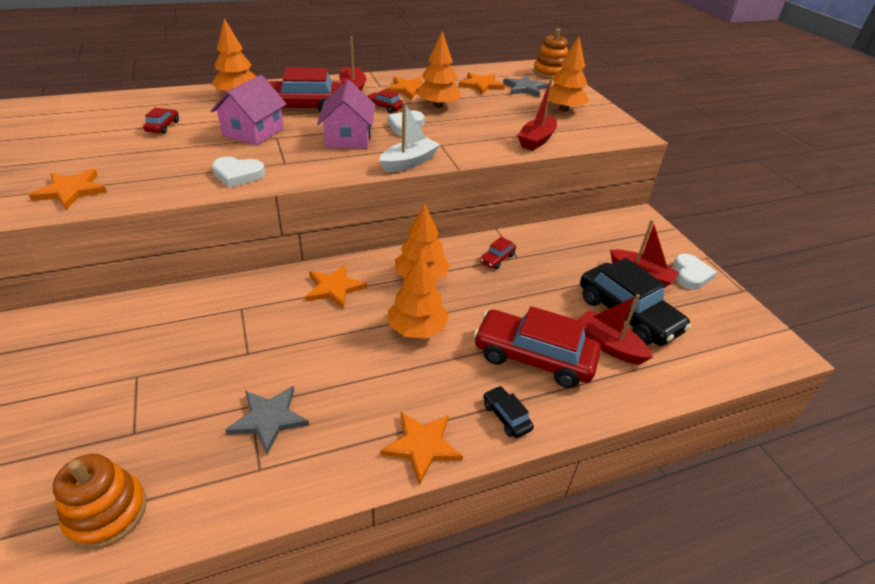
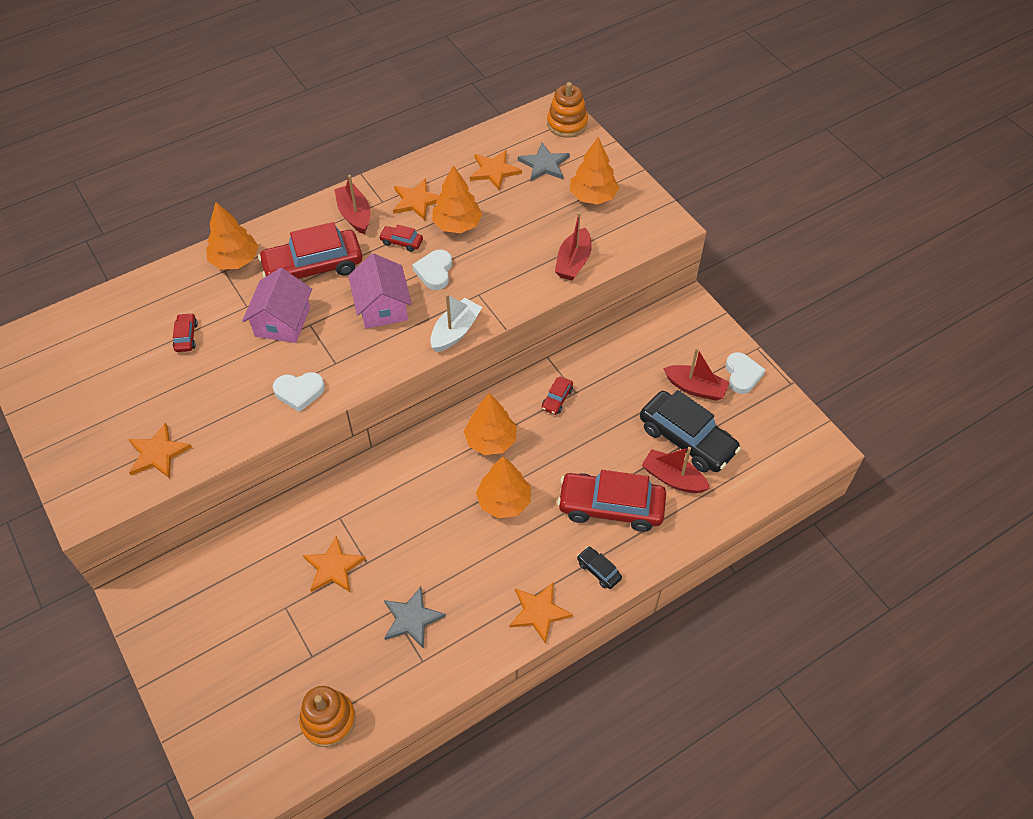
camera: 10 degrees left, 15 degrees up
(334, 288) = (414, 473): orange star -> orange star (333, 567)

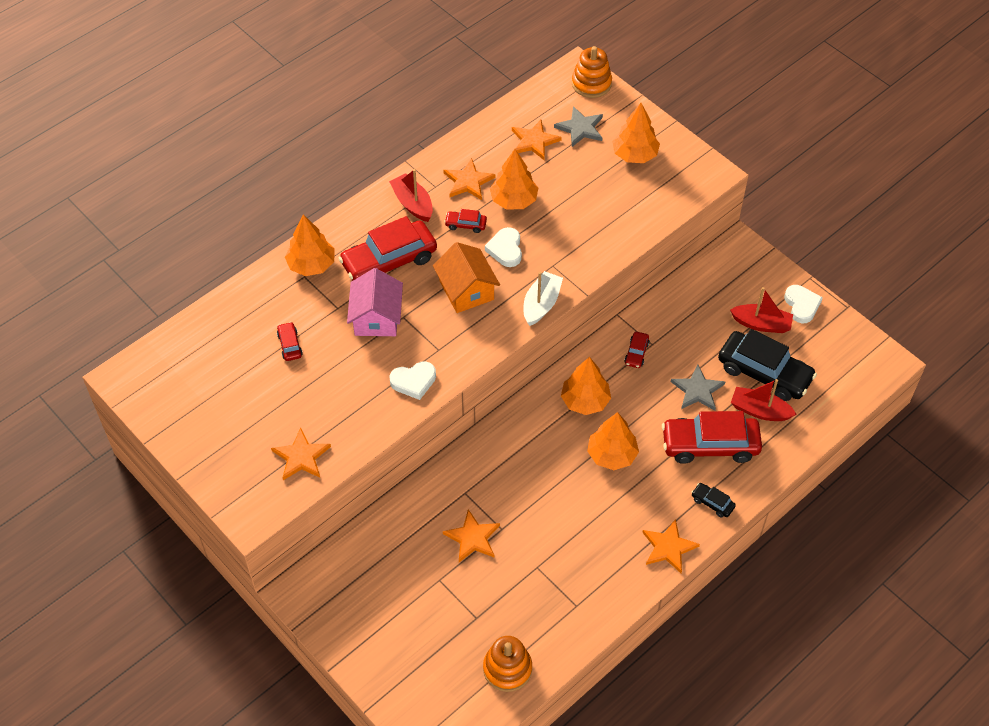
camera: 10 degrees left, 0 degrees up
(382, 307) = (466, 290): pink house -> orange house
(412, 618) = (557, 571): grey star -> grey star (697, 390)
(573, 262) = (632, 222): red boat -> none

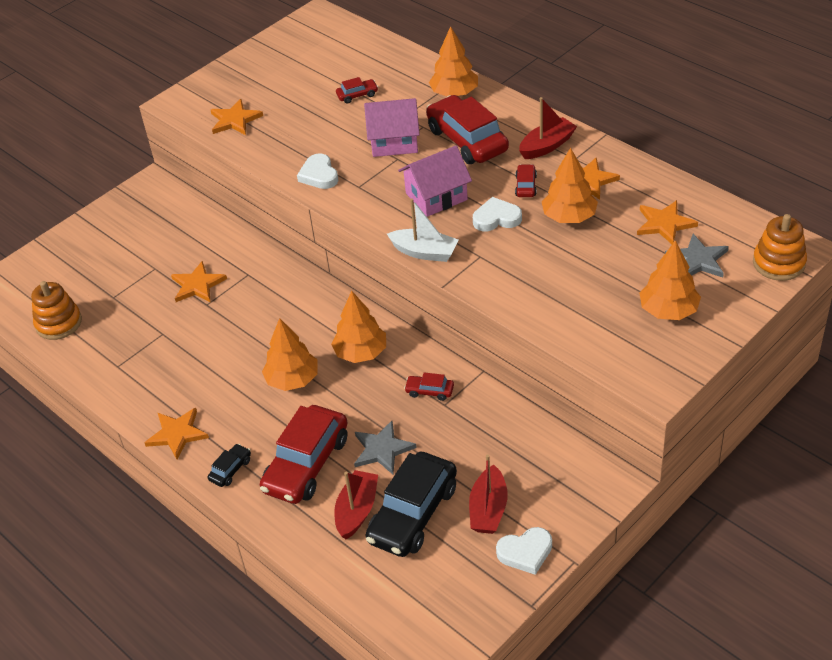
camera: 90 degrees right, 10 degrees down
(466, 290) = (436, 196): orange house -> pink house
(710, 445) = (306, 464): red car -> red car turned 150 degrees counterclockwise

